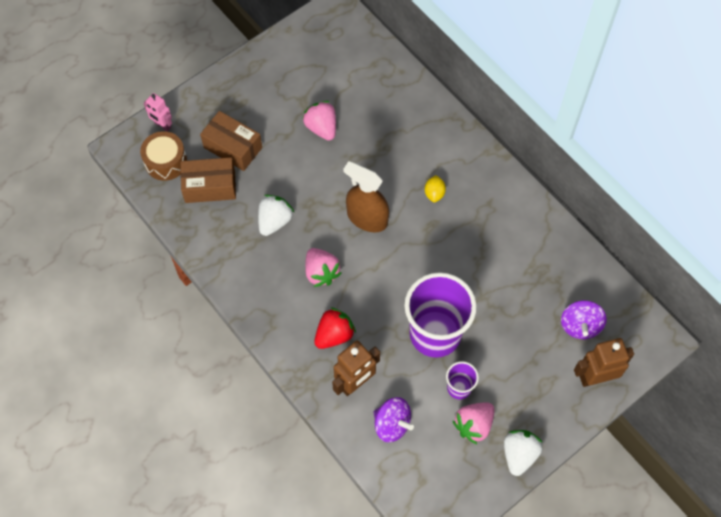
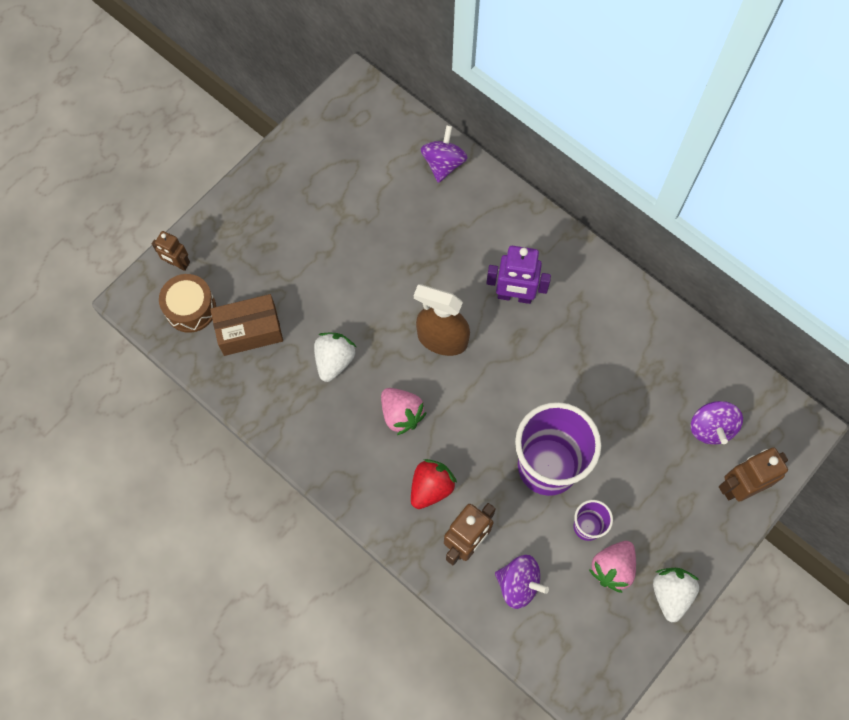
camera: 10 degrees left, 5 degrees up
(162, 125) = (177, 264): pink robot -> brown robot
(233, 147) = (267, 278): brown box -> none
(321, 128) = (367, 237): pink strawberry -> none
(396, 79) = (443, 164): none -> purple spinning top
(434, 193) = (514, 296): yellow lemon -> purple robot

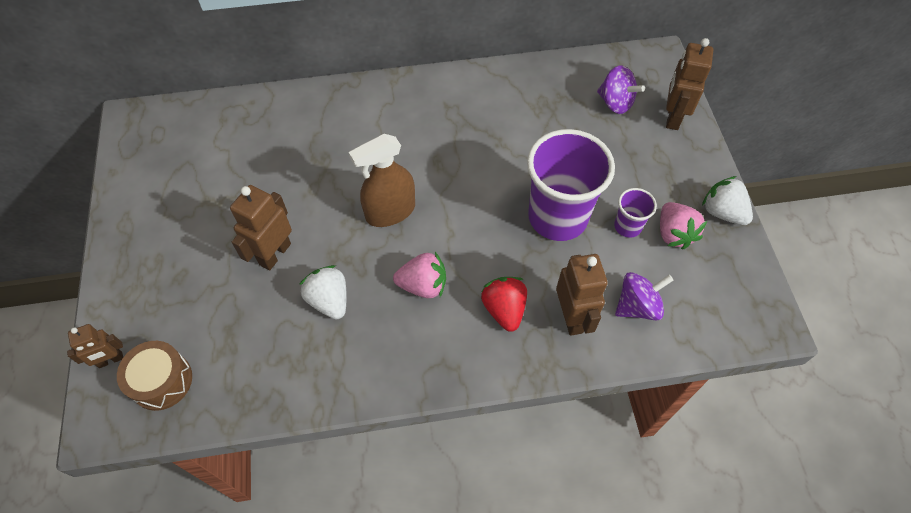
camera: 50 degrees left, 10 degrees down
(249, 331) = (234, 347): brown box -> none
(338, 291) = (275, 254): none -> brown robot
(443, 164) = (256, 111): purple spinning top -> none
(514, 296) = (405, 142): purple robot -> none

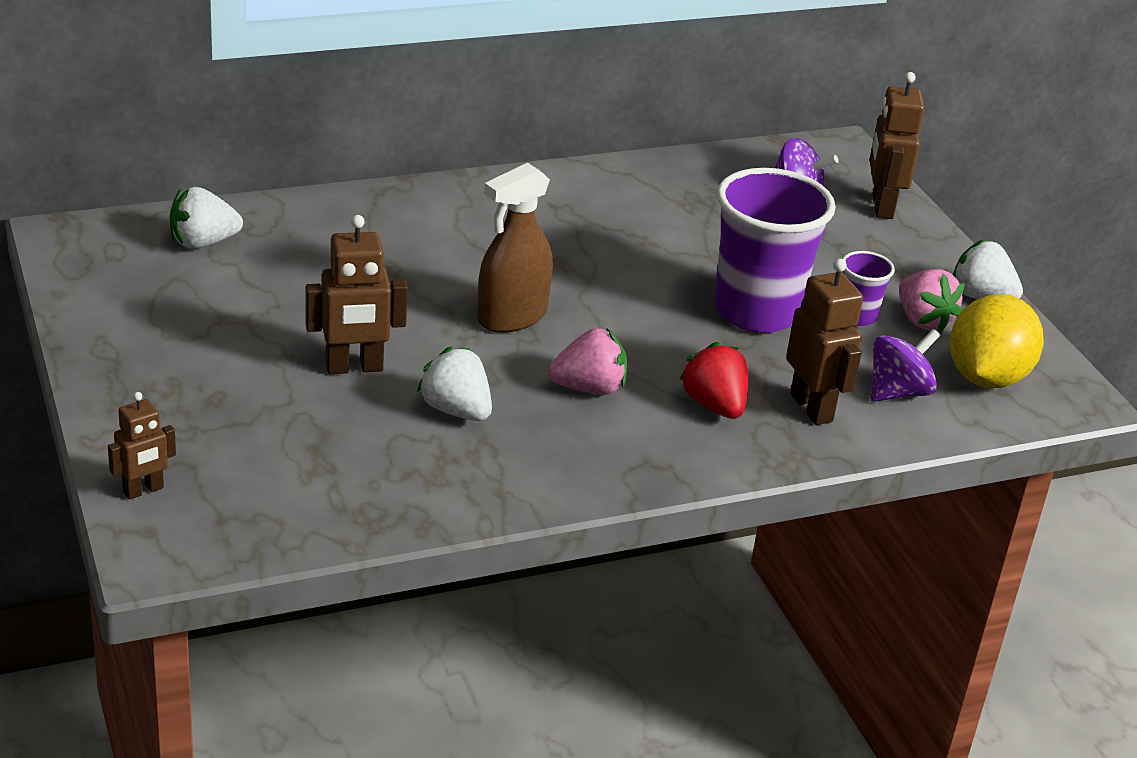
camera: 15 degrees left, 25 degrees down
(161, 381) = (233, 506): brown drum -> none
(213, 130) = (203, 243): none -> white strawberry
(275, 254) = (354, 368): brown robot -> brown robot turned 120 degrees counterclockwise
(706, 296) = (986, 377): none -> yellow lemon

